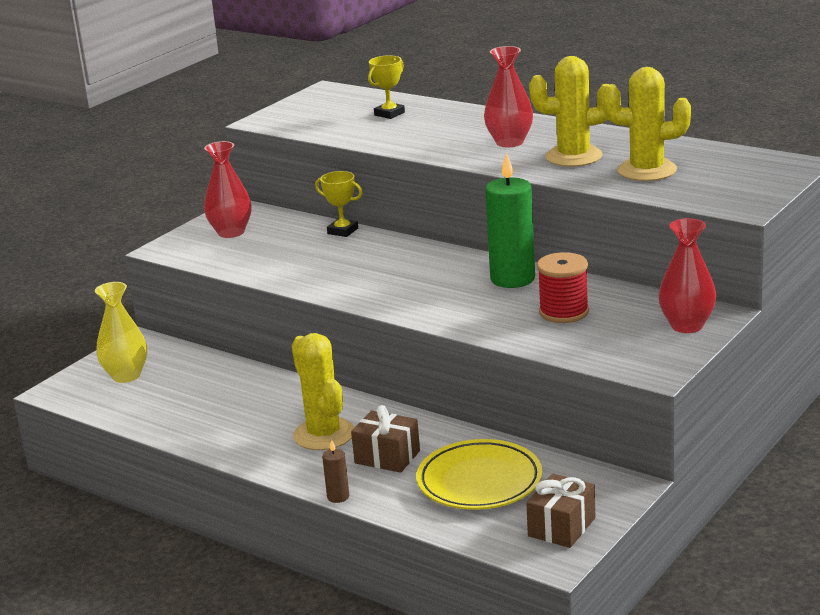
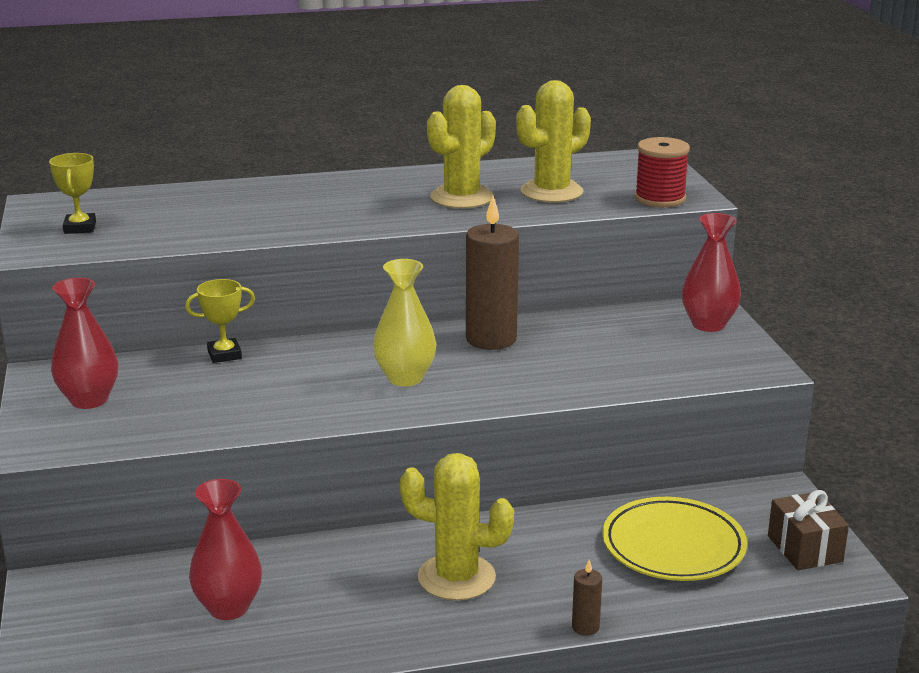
camera: 50 degrees left, 0 degrees up
(126, 376) = (106, 629): yellow vase -> yellow vase (405, 378)
(387, 457) = (556, 567): brown gift -> none
(389, 114) = (178, 207): yellow trophy -> yellow trophy (80, 228)
(509, 142) = (371, 201): red vase -> red vase (228, 607)
(512, 279) = (491, 339): green candle -> brown candle
(564, 312) = (595, 350): red spool -> red spool (660, 198)

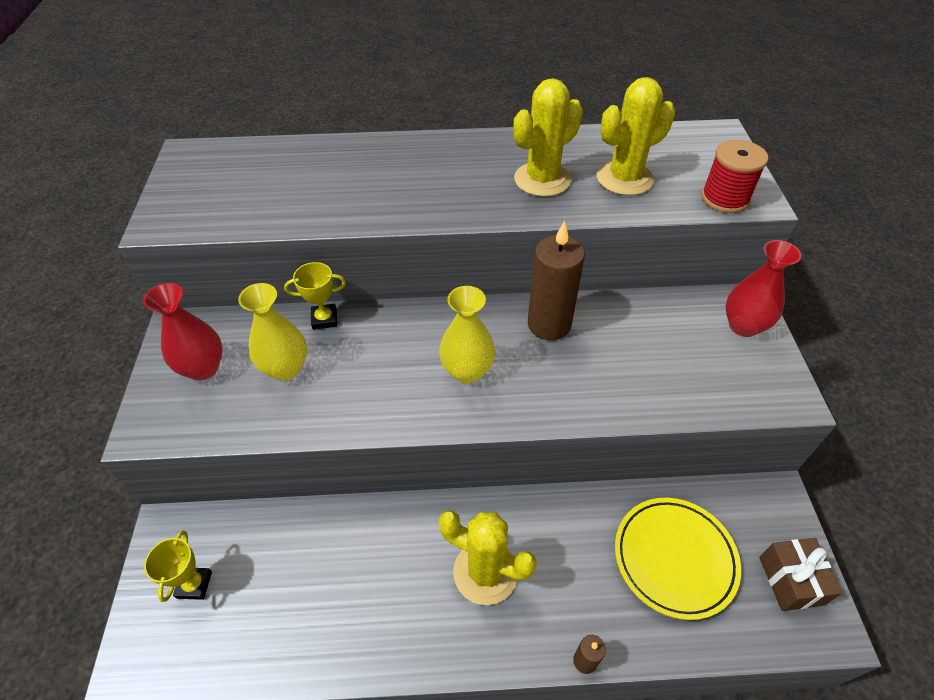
camera: 10 degrees right, 25 degrees up
(80, 228) = (207, 192): yellow trophy -> yellow trophy (194, 585)
(190, 392) = (285, 368): none -> yellow vase
(228, 607) = (296, 582): red vase -> none

